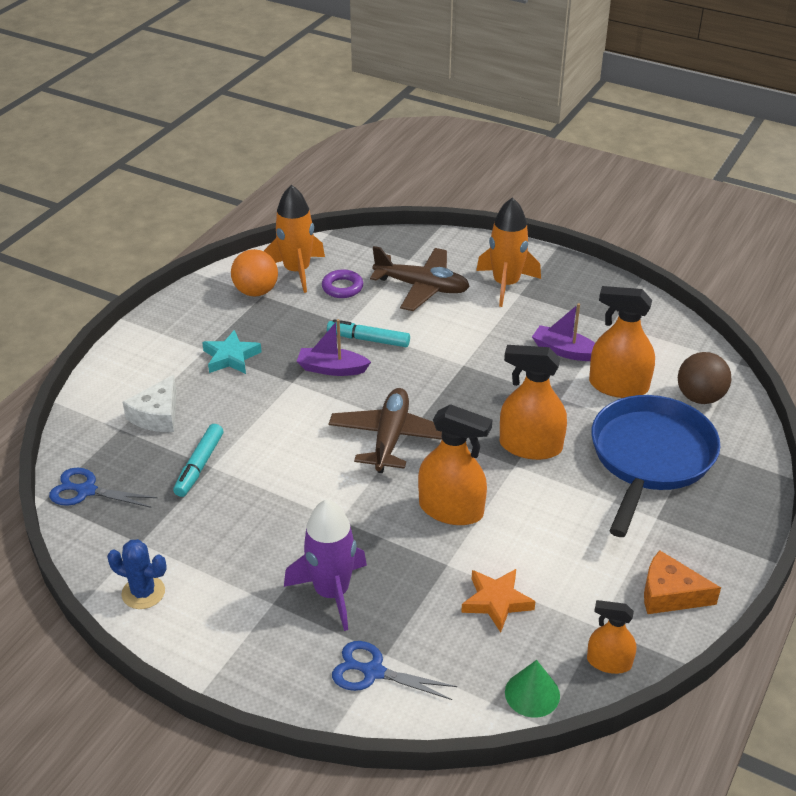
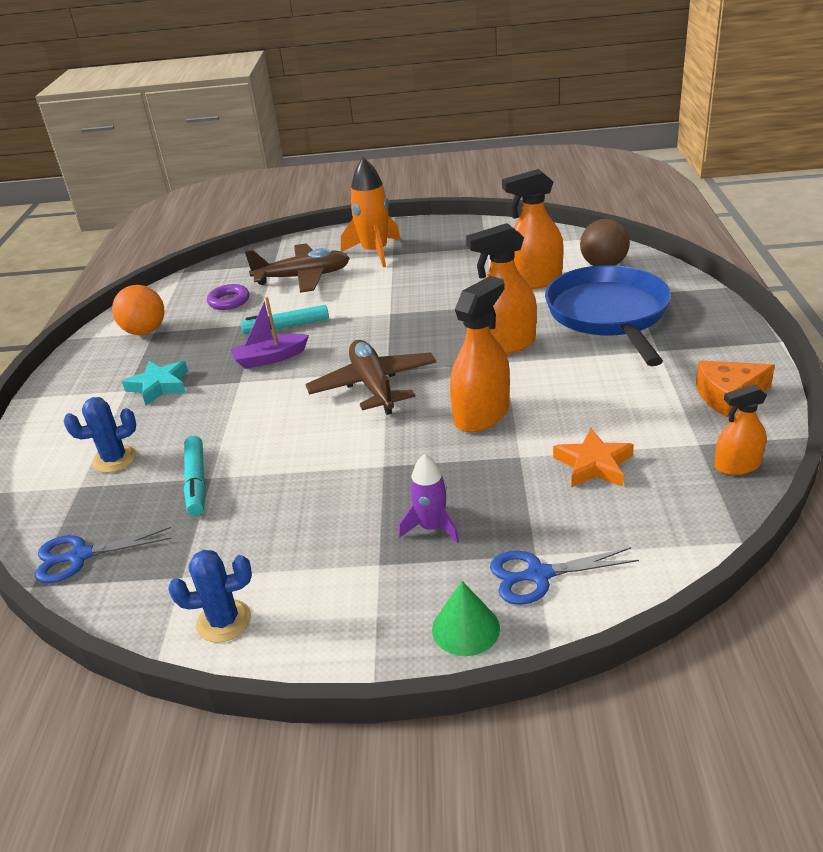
camera: 25 degrees left, 5 degrees down
(157, 415) = (114, 459): white cheese -> blue cactus
(297, 271) = (174, 305): orange rocket -> none
(331, 592) = (431, 527): purple rocket -> purple rocket, size x0.60
(451, 509) = (481, 414): orange spray bottle -> orange spray bottle turned 45 degrees counterclockwise
(532, 693) = (701, 520): green cone -> green cone (465, 628)
(565, 351) = (467, 275): purple boat -> none

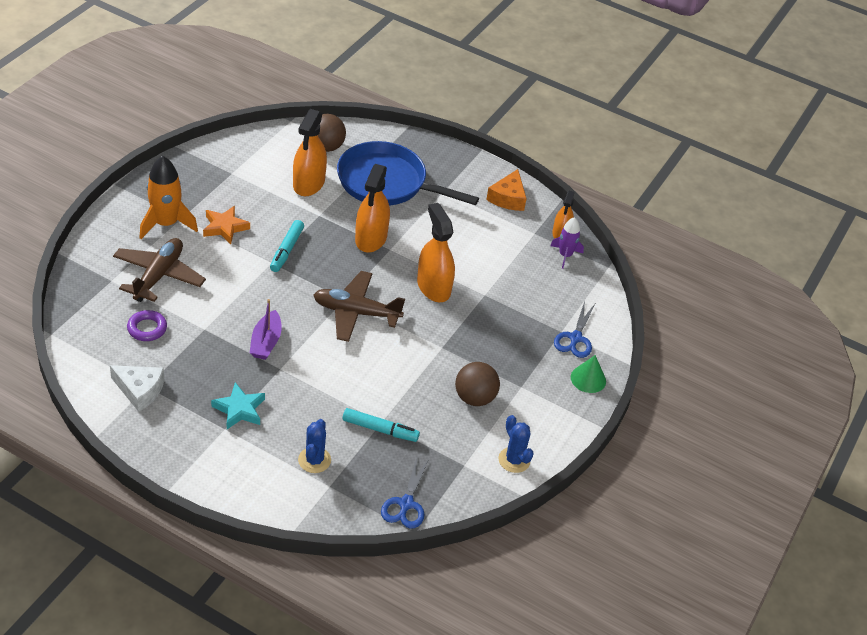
camera: 70 degrees left, 10 degrees up
(145, 331) = (140, 390): orange ball -> white cheese
(224, 621) = (514, 460): blue cactus -> blue cactus turned 45 degrees counterclockwise
(286, 327) = (229, 316): turquoise marker -> turquoise marker (286, 250)
(316, 531) = (474, 398): none -> brown ball
(431, 527) = (511, 355): purple rocket -> purple rocket (565, 255)
(594, 465) = (516, 275): orange star -> orange star (225, 227)

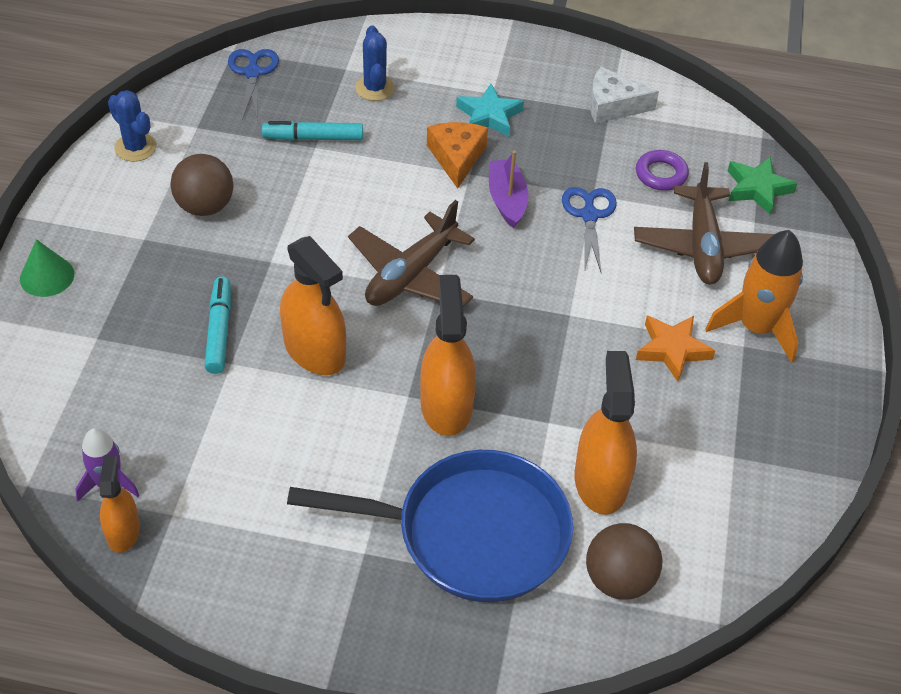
camera: 165 degrees right, 5 degrees up
(89, 299) = (757, 189): none -> green star
(286, 250) = (560, 341): turquoise marker -> turquoise marker (219, 330)
(356, 313) = (411, 275): brown plane -> brown plane turned 135 degrees clockwise
(508, 198) = (239, 580): orange cheese -> orange cheese (456, 157)
(575, 338) = (73, 333): blue scissors -> blue scissors (589, 215)

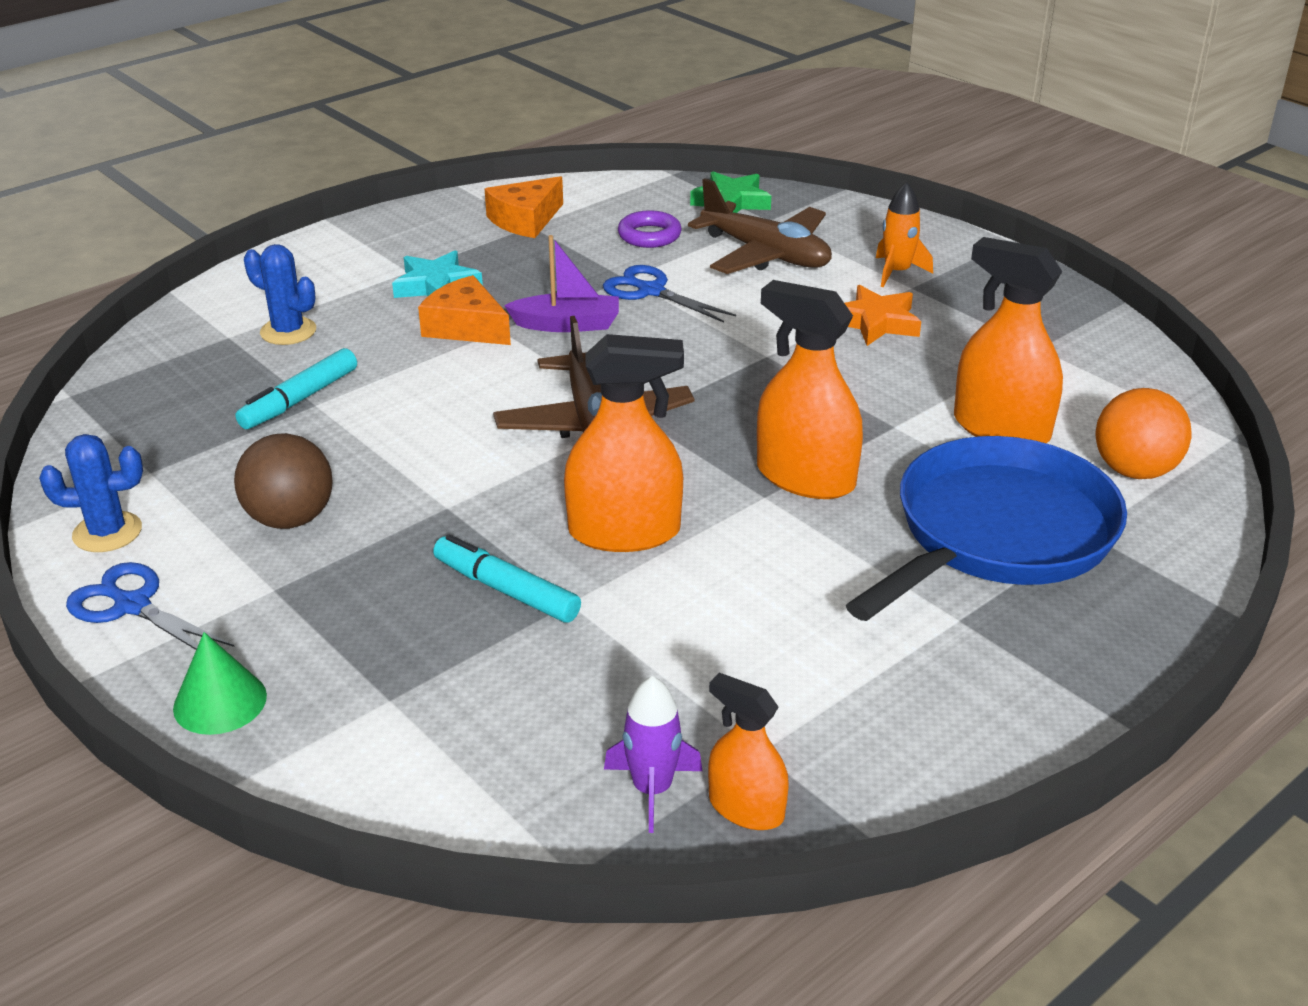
camera: 50 degrees left, 15 degrees down
(253, 73) = (130, 397): blue scissors -> blue scissors (132, 606)
(507, 200) = (567, 324): purple boat -> purple boat turned 150 degrees clockwise
(613, 105) = (525, 220): white cheese -> orange cheese
(619, 579) = (1134, 470): brown ball -> orange ball
(756, 327) = (897, 272): orange rocket -> orange rocket, size x0.60

